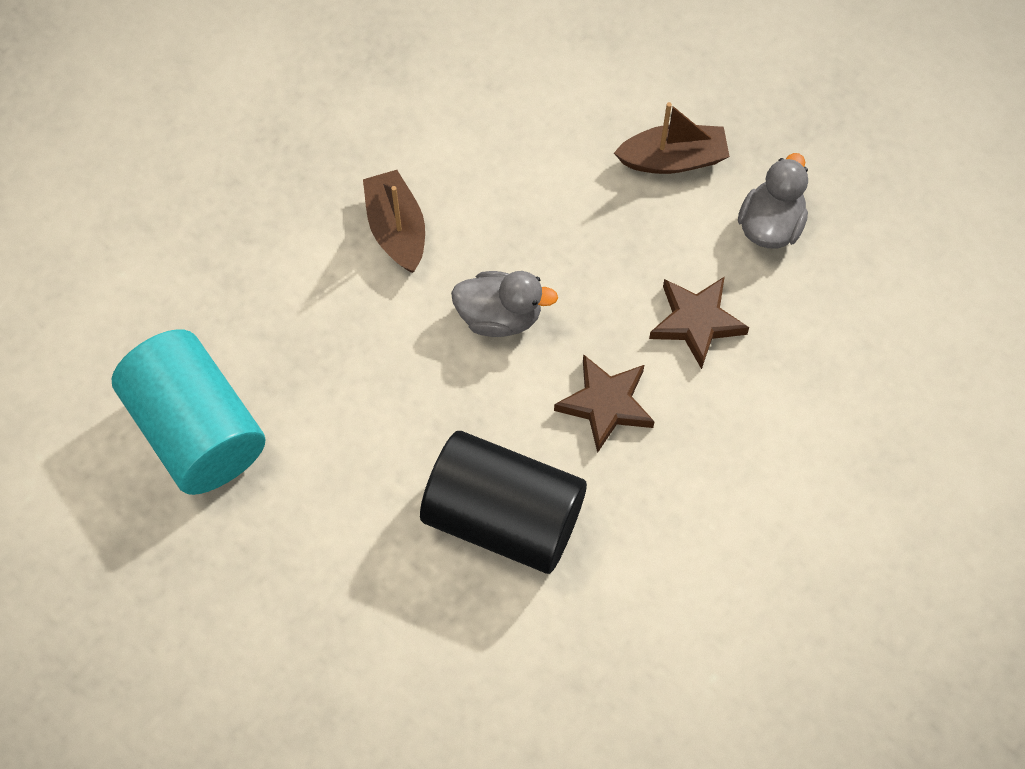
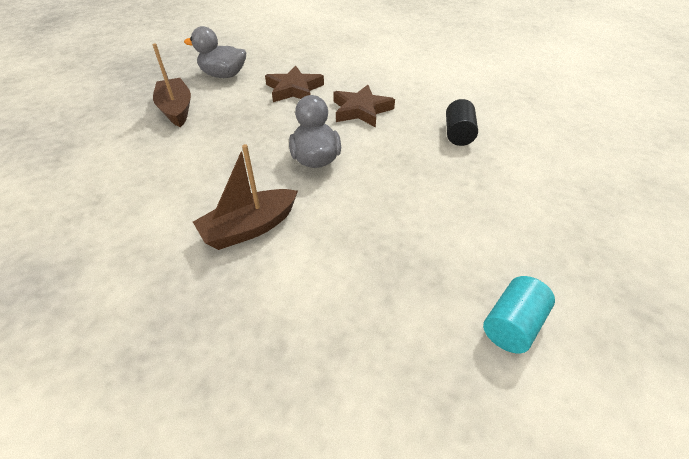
camera: 105 degrees left, 20 degrees down
(197, 430) = (512, 325): turquoise cylinder -> turquoise cylinder, size x0.44
(503, 517) = (458, 134): black cylinder -> black cylinder, size x0.44

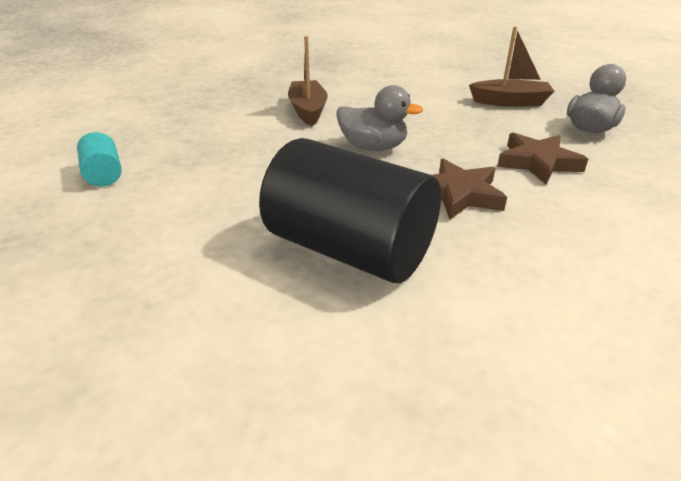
camera: 115 degrees right, 10 degrees down
(458, 134) = (349, 250): black cylinder -> black cylinder, size x2.26

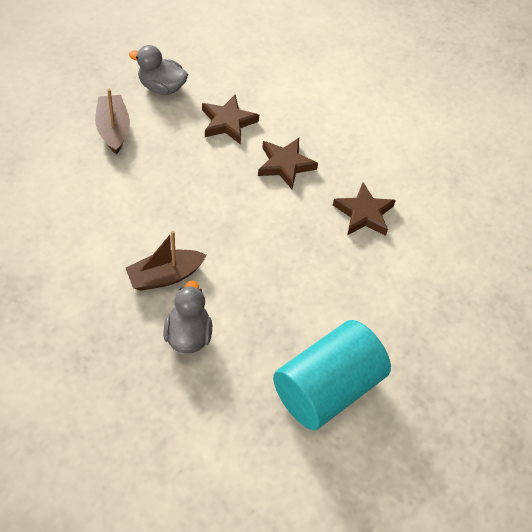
camera: 110 degrees left, 20 degrees up
(103, 175) = (327, 389): turquoise cylinder -> turquoise cylinder, size x2.26
(349, 250) = (364, 213): black cylinder -> brown star
(373, 147) = (229, 217): grey duck -> grey duck (188, 335)

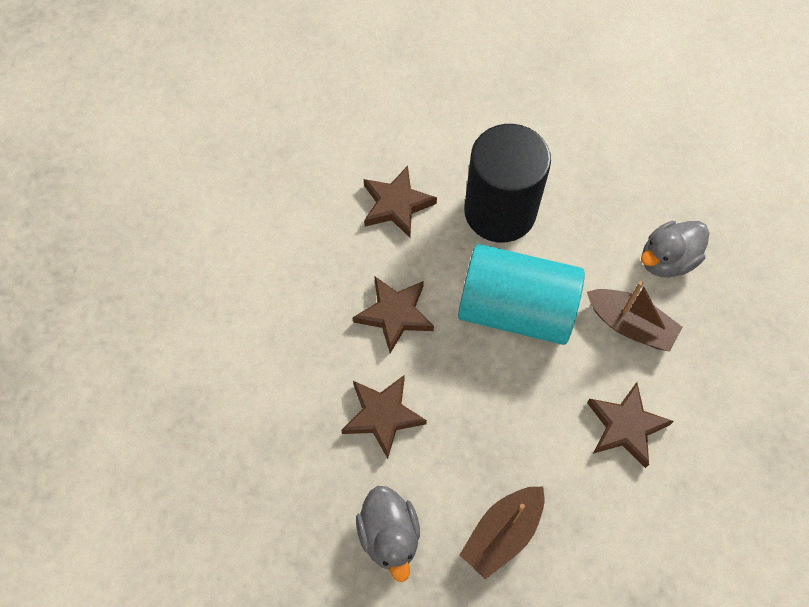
camera: 120 degrees left, 10 degrees up
(108, 224) = (625, 426): none -> brown star
(311, 265) = (500, 211): none -> black cylinder
(327, 389) = (609, 125): turquoise cylinder -> turquoise cylinder (516, 309)

